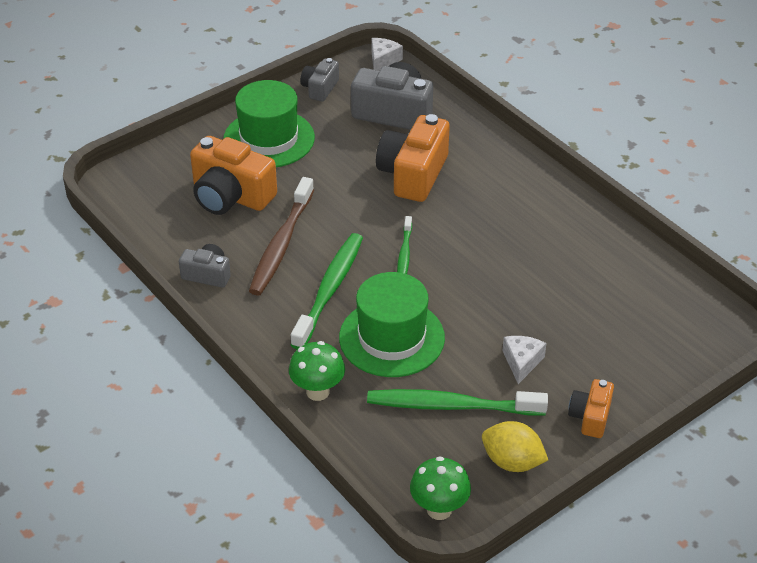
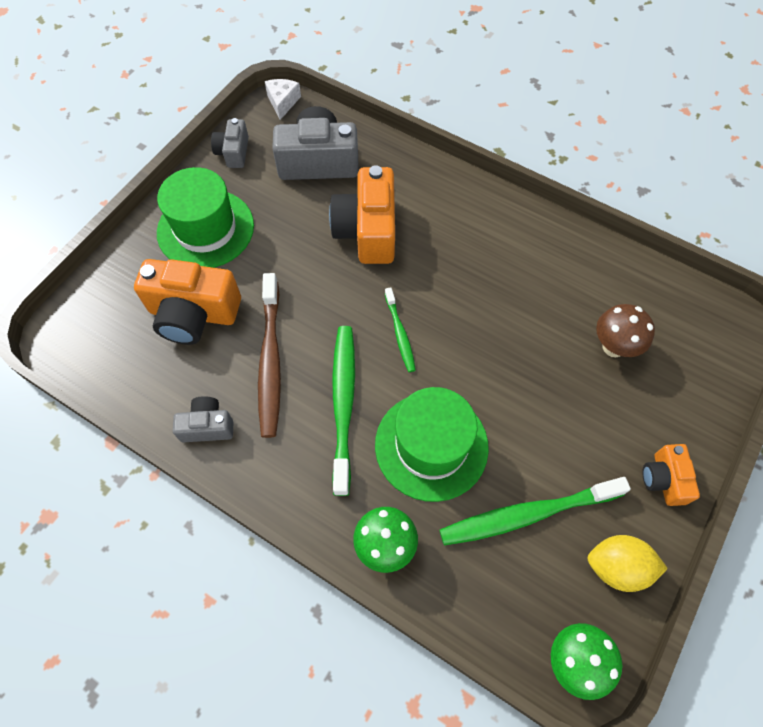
camera: 20 degrees left, 20 degrees up
(522, 362) = (570, 432): white cheese -> none
(598, 314) = (613, 347): none -> brown mushroom

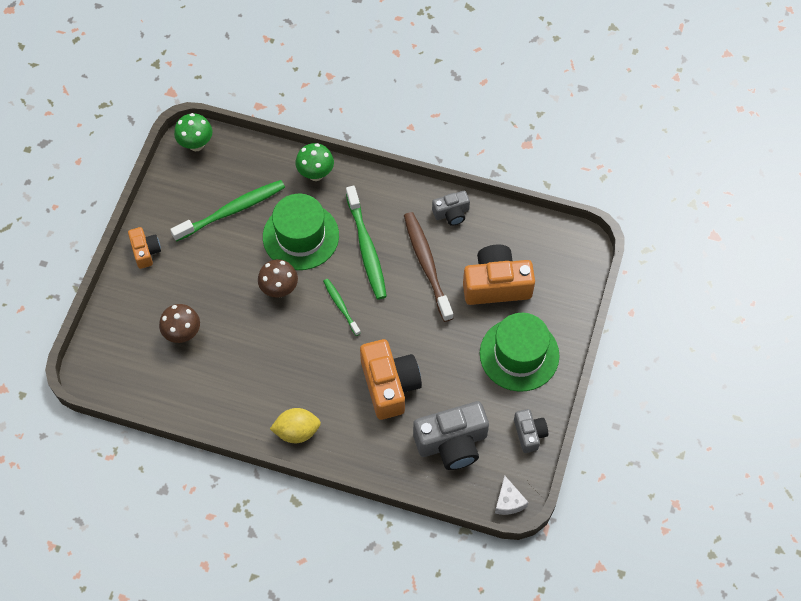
camera: 165 degrees right, 0 degrees up
(476, 375) = (279, 289): none -> brown mushroom
(617, 567) = (174, 195): yellow lemon -> yellow lemon (297, 431)

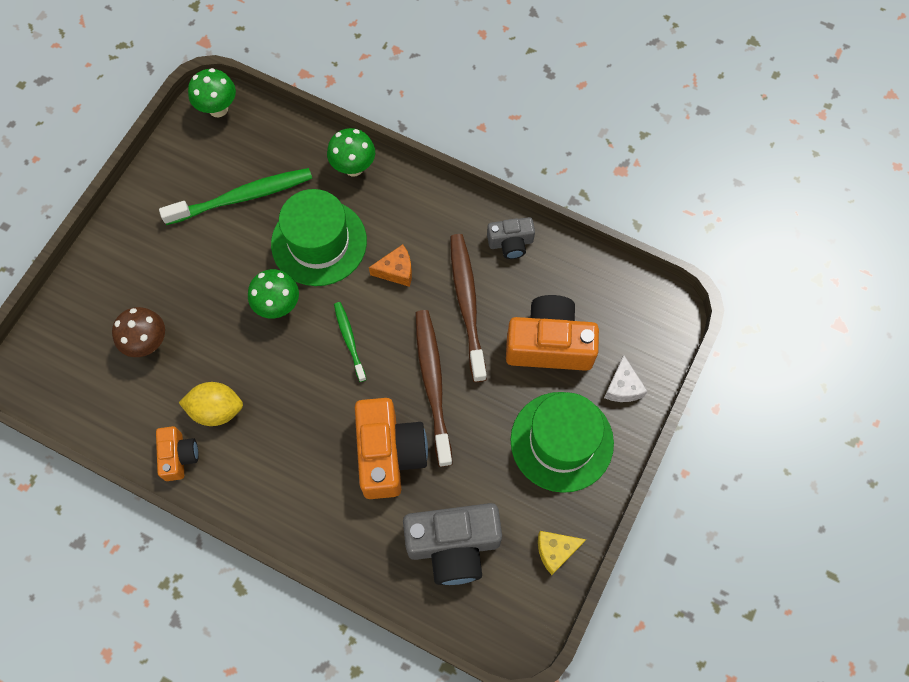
camera: 10 degrees right, 5 degrees up
(145, 251) = (127, 231): orange camera -> orange camera (179, 456)
(279, 289) = (278, 306): brown mushroom -> green mushroom
(297, 431) = (260, 495): yellow lemon -> yellow lemon (216, 410)
(366, 248) = (396, 271): green toothbrush -> orange cheese
(412, 328) = (433, 384): none -> brown toothbrush
(508, 501) = (511, 640): white cheese -> white cheese (622, 387)
(529, 433) = (555, 551): grey camera -> yellow cheese

